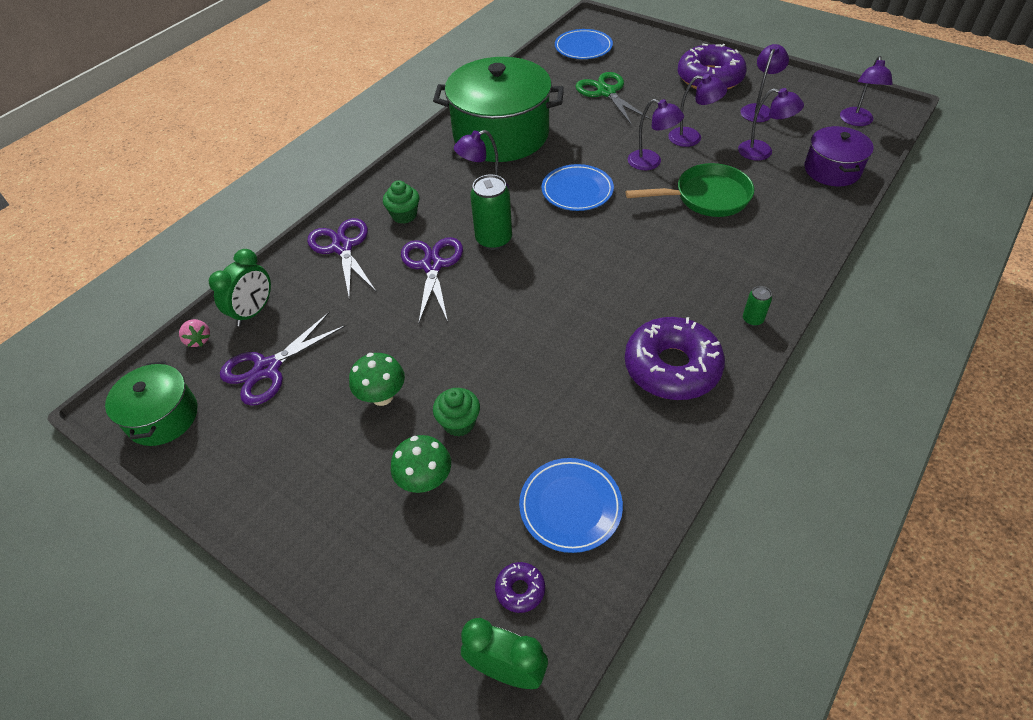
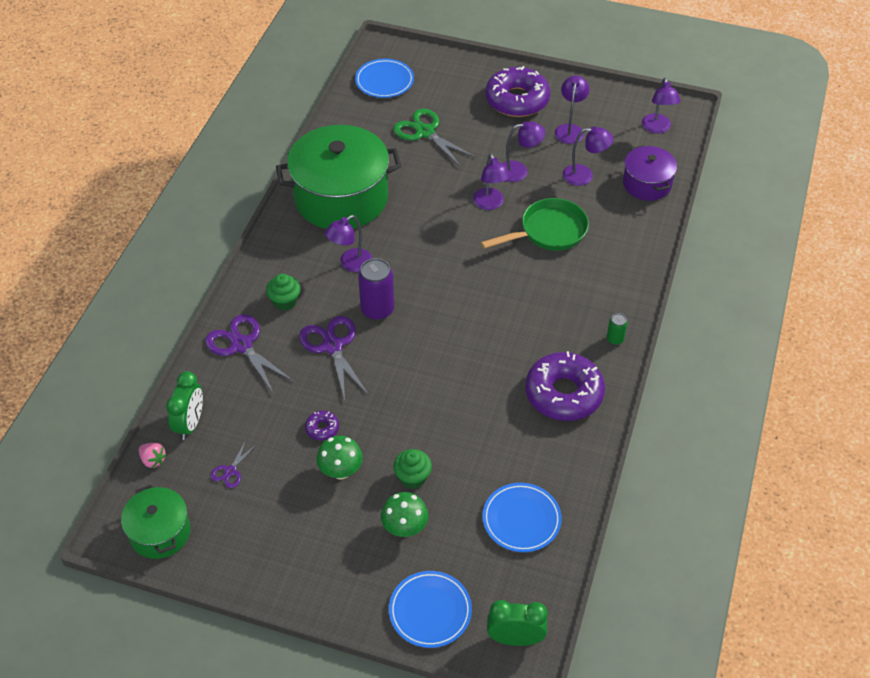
camera: 20 degrees left, 0 degrees up
(268, 369) = (230, 471): purple scissors -> purple scissors, size x0.51
(494, 239) = (377, 310): green can -> purple can
(520, 589) = (505, 586): purple donut -> purple donut (322, 428)
(577, 191) = (434, 246): blue plate -> blue plate (430, 611)
(651, 162) = (490, 204): purple lamp -> purple lamp turned 60 degrees clockwise

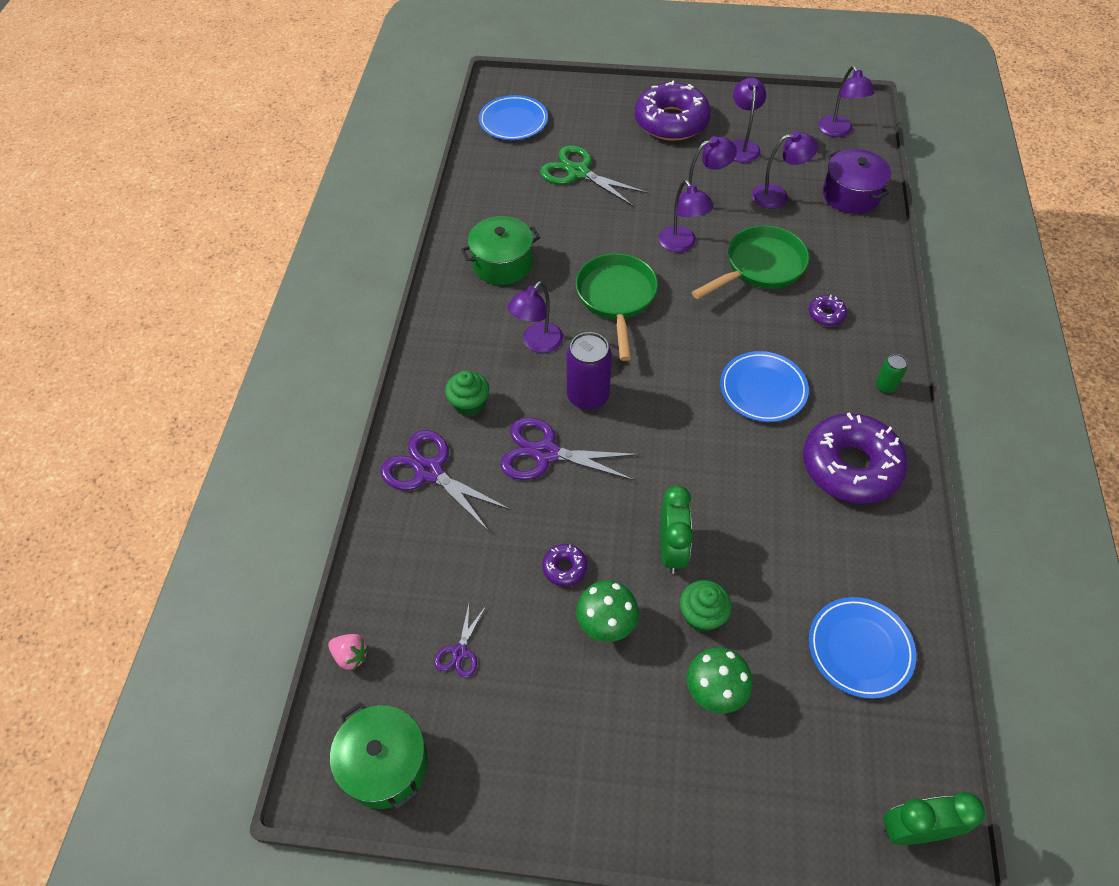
camera: 10 degrees left, 5 degrees up
(190, 424) = (389, 593): green clock -> green clock (671, 549)
(332, 346) = (546, 453): purple scissors -> purple scissors turned 45 degrees counterclockwise
(341, 198) = (502, 264): green pot -> green pot, size x0.53
(423, 239) = (616, 298): none -> green pan
(430, 611) = (787, 810): blue plate -> blue plate (763, 389)
(588, 277) = (826, 314): none -> purple donut

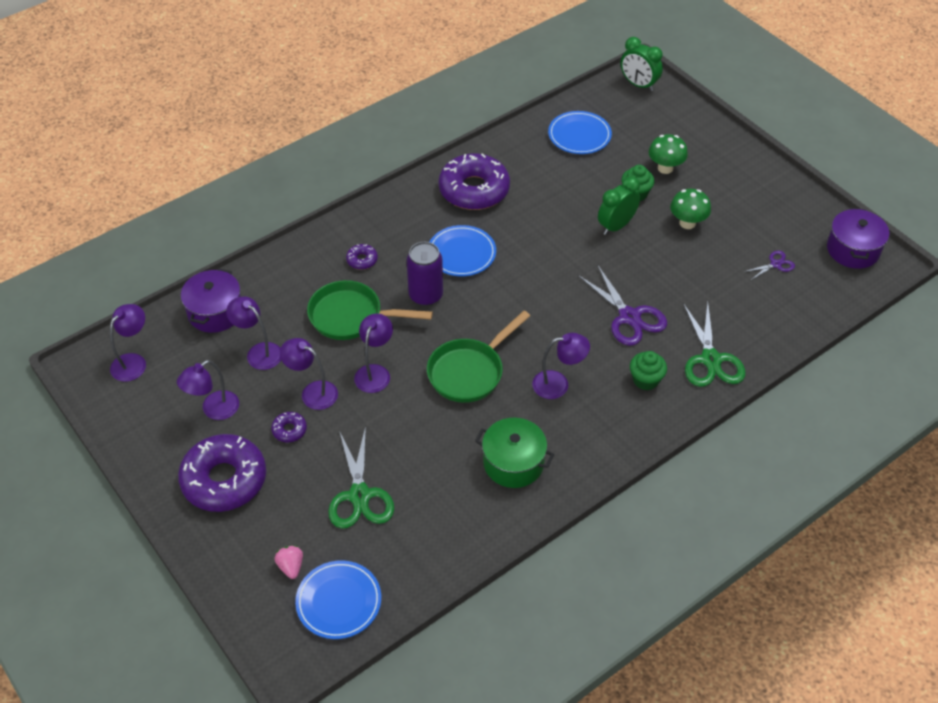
camera: 135 degrees left, 5 degrees down
(351, 655) = (837, 303): pink strawberry -> pink strawberry (291, 566)
(385, 764) = (853, 250): green pot -> purple pot
(429, 472) = (711, 359): purple scissors -> green scissors
(564, 568) = (682, 258): purple donut -> purple donut (289, 430)
(588, 396) = (566, 328): purple can -> purple can (426, 295)
(885, 386) = (395, 205): green can -> none

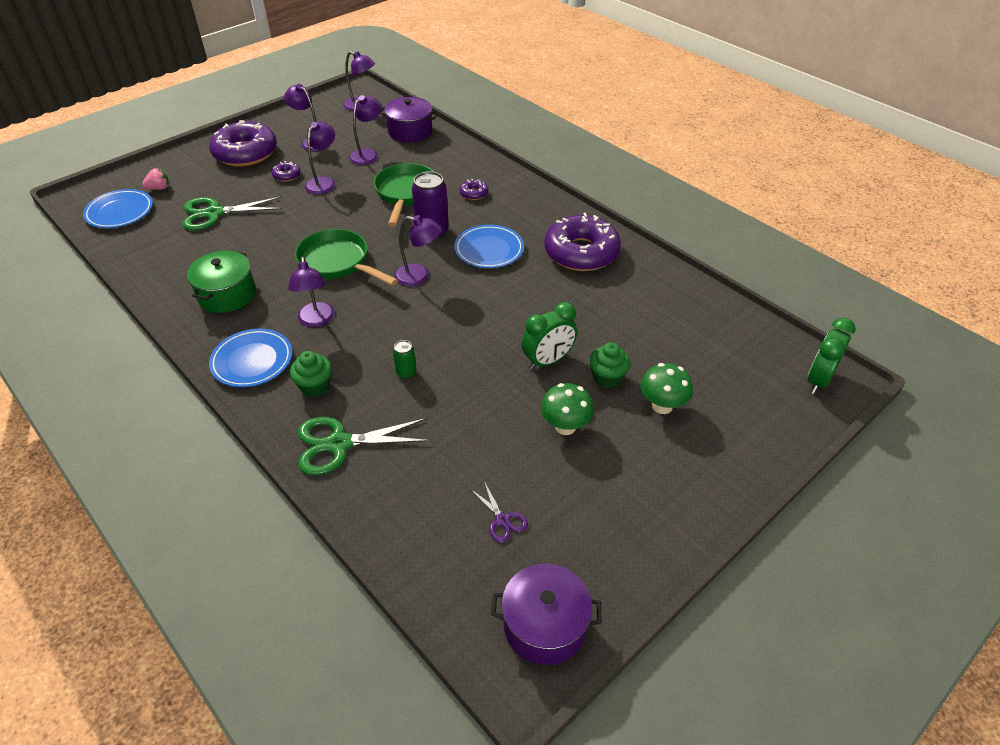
camera: 85 degrees right, 5 degrees down
(375, 372) = (342, 211): purple lamp -> purple lamp (419, 276)
(579, 135) = (695, 327): blue plate -> blue plate (252, 361)
(616, 226) = (548, 361): green clock -> green clock turned 105 degrees clockwise
(629, 317) = (406, 372): purple scissors -> green can

